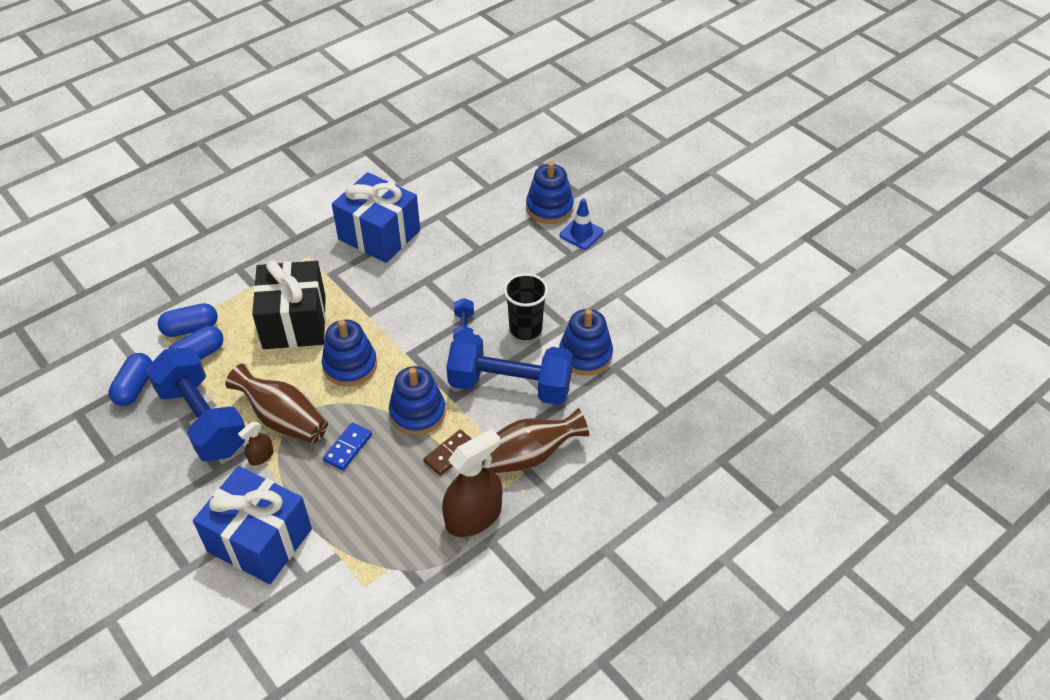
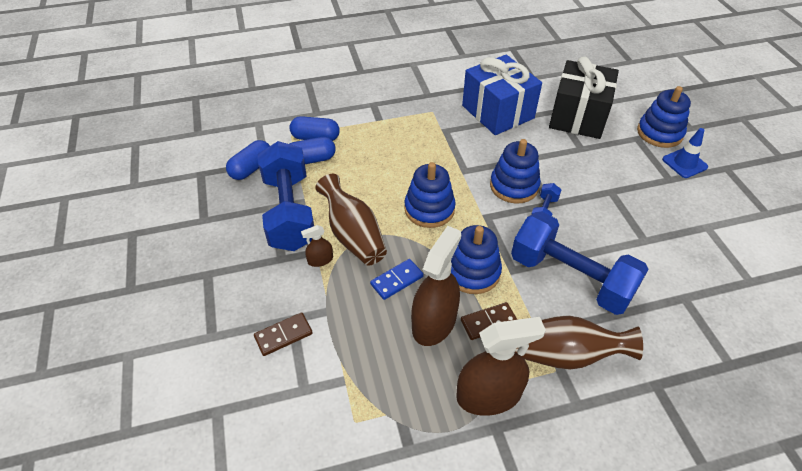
camera: 25 degrees right, 0 degrees up
(260, 540) = (283, 335): blue gift -> brown domino
(294, 322) = (398, 158): black gift -> black gift (578, 116)
(400, 473) = (434, 322): none -> brown spray bottle
(525, 329) = (603, 230): black cup -> none
(585, 355) = (657, 275): blue stacking toy -> blue stacking toy (514, 186)

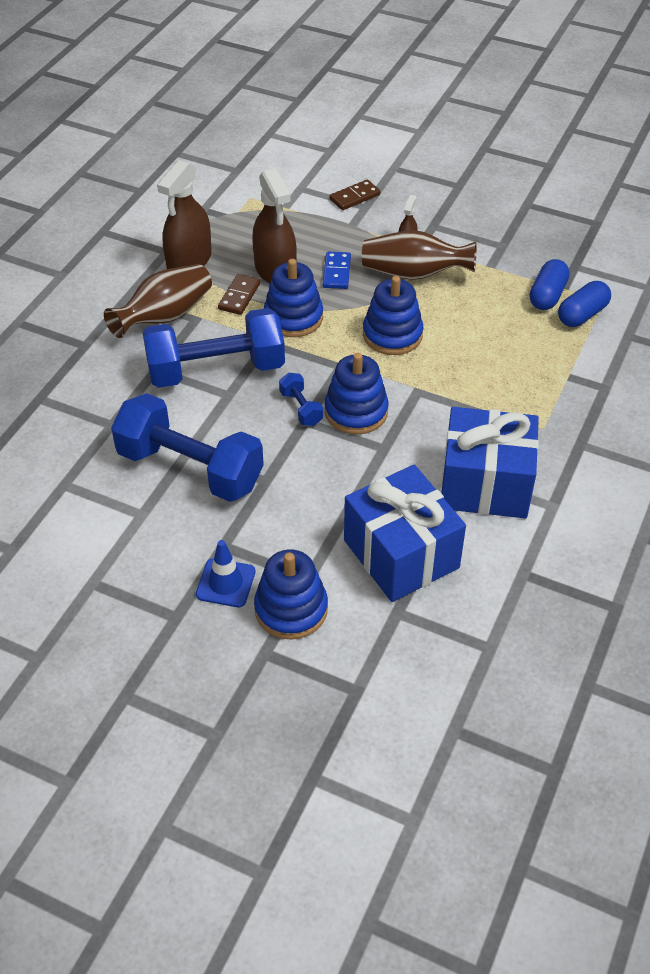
camera: 130 degrees right, 0 degrees up
(251, 168) = (572, 254): blue capsule -> none
(283, 335) = (354, 197): brown domino -> brown domino turned 45 degrees clockwise
(289, 212) = (484, 252): blue dumbbell -> blue dumbbell (190, 468)
(578, 116) = (401, 554): black gift -> blue gift

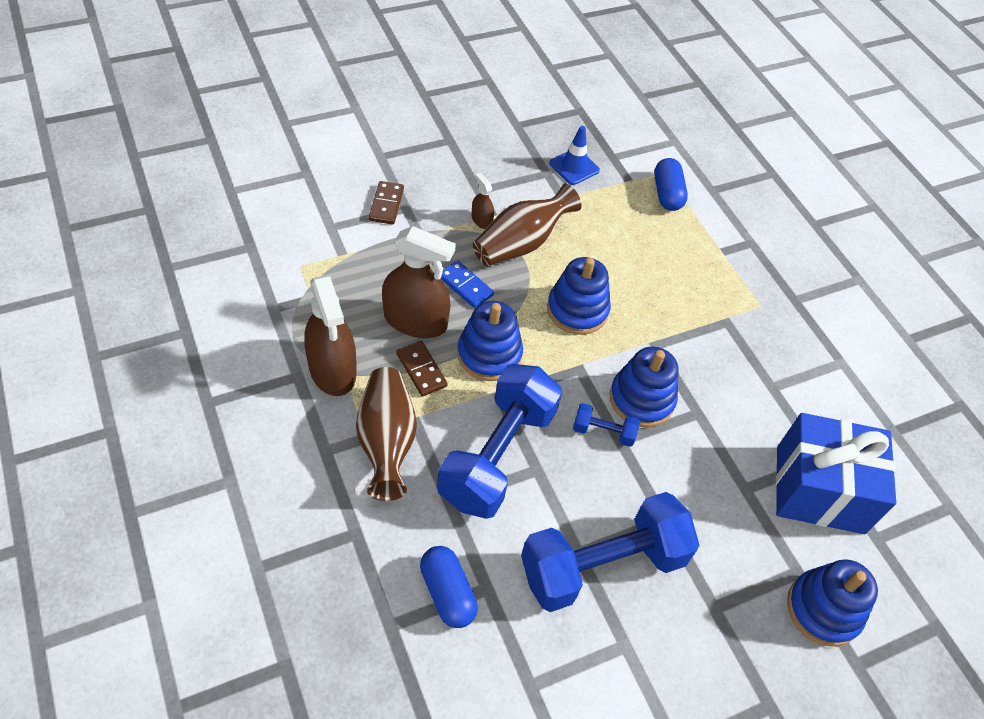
camera: 55 degrees left, 5 degrees up
(226, 583) = (759, 637): blue traffic cone -> blue traffic cone (574, 167)
(485, 484) = (789, 382): blue gift -> none
(547, 295) = (628, 194): blue capsule -> blue capsule (447, 593)

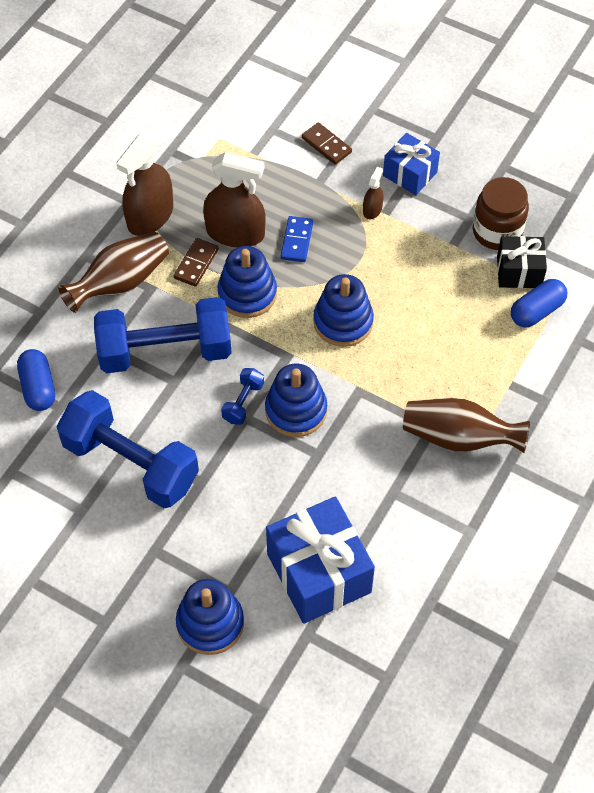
camera: 60 degrees right, 5 degrees up
(386, 204) = (326, 145): brown domino -> brown domino turned 75 degrees clockwise
(415, 321) = (235, 233): brown spray bottle -> brown spray bottle turned 60 degrees counterclockwise
(447, 593) = (38, 387): blue capsule -> blue capsule turned 45 degrees counterclockwise
(469, 177) = (410, 174): none -> blue gift
(521, 244) = (374, 248): brown vase -> brown vase (459, 438)
(574, 167) = (497, 231): blue traffic cone -> brown jar
(603, 432) = (243, 402): blue dumbbell -> blue dumbbell turned 45 degrees clockwise
(622, 180) = (519, 272): none -> black gift

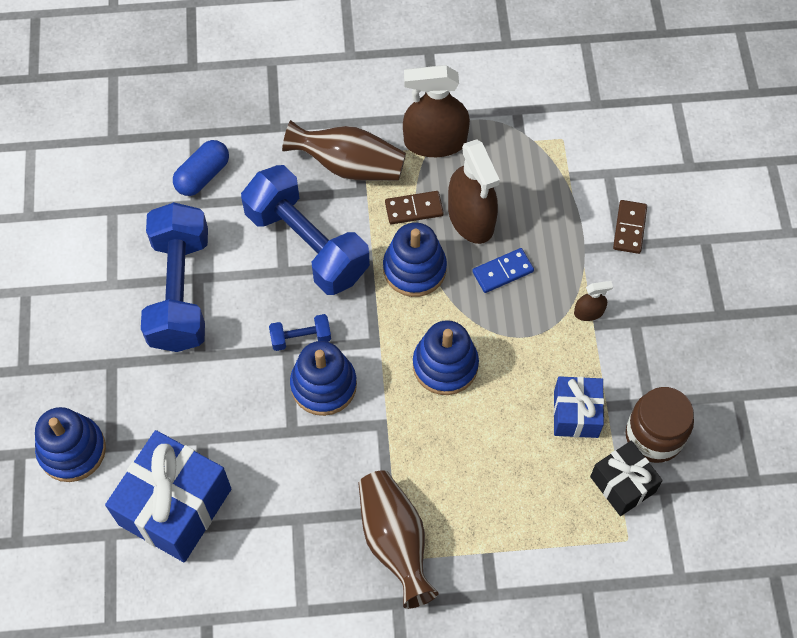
camera: 55 degrees right, 5 degrees up
(410, 174) = (657, 318): blue gift -> blue gift (576, 414)
(536, 311) = (589, 527): blue capsule -> none

